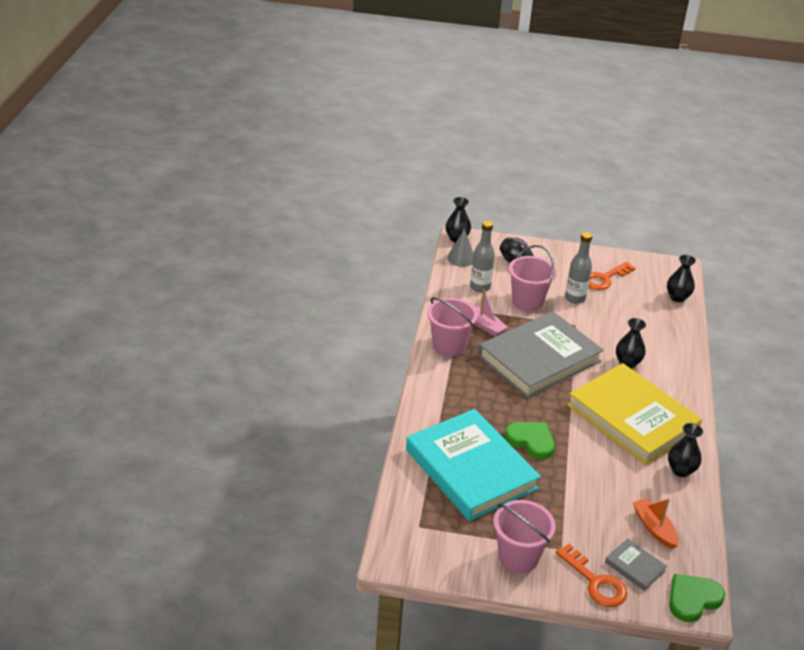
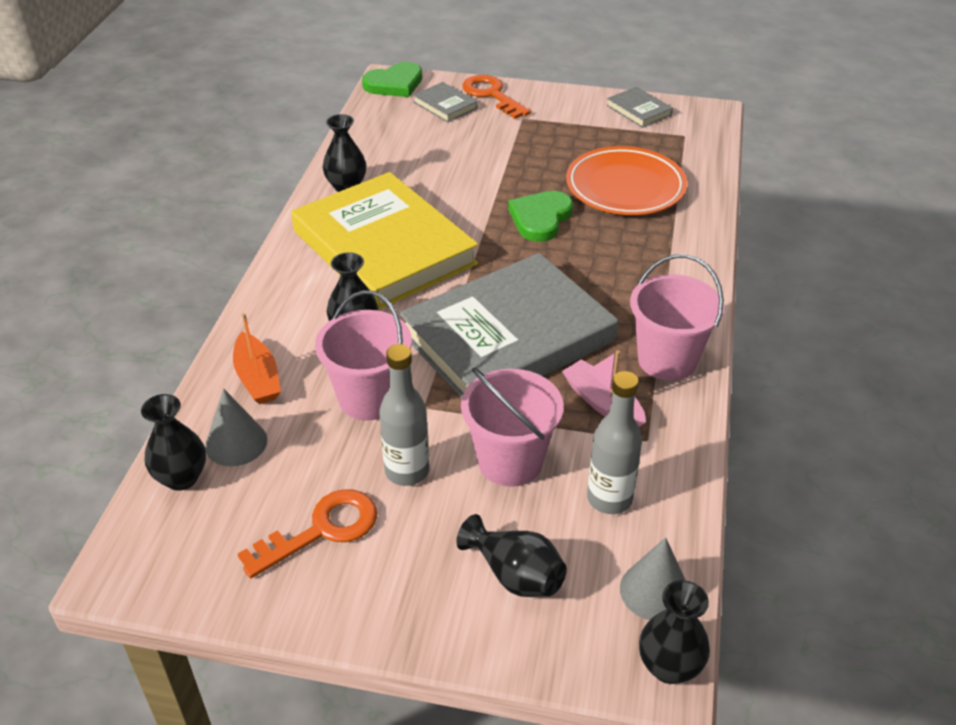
camera: 175 degrees left, 5 degrees up
(457, 560) = (639, 110): none -> grey book
(470, 469) = (625, 187): turquoise book -> orange plate
(518, 557) = (571, 112): pink bucket -> pink bucket (369, 398)
(531, 441) = (540, 218): green heart -> green heart turned 75 degrees clockwise
(654, 528) = (409, 134): orange boat -> orange boat (258, 378)
(661, 310) = (236, 443): none -> grey cone

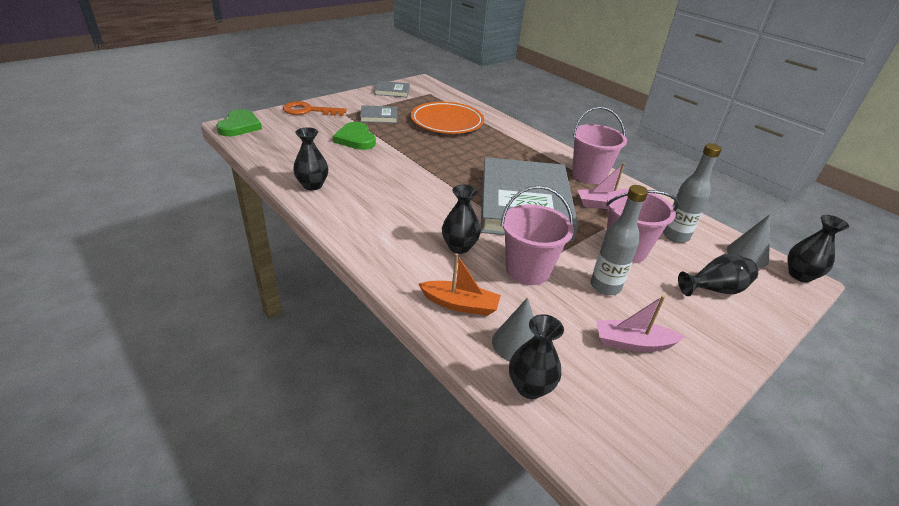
camera: 55 degrees left, 5 degrees down
(321, 530) = (633, 343): orange key -> pink boat
(383, 247) = (393, 201): yellow book -> none
(445, 105) = (292, 124): grey book -> grey book (379, 116)
(540, 218) = (438, 150): green heart -> green heart (355, 139)

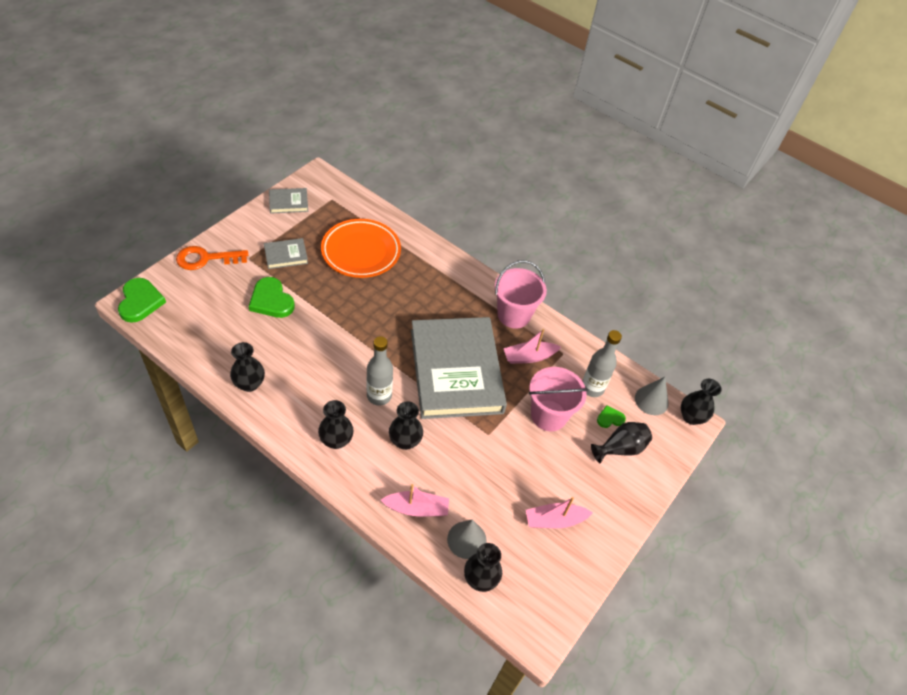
camera: 15 degrees left, 15 degrees up
(384, 236) = (336, 440): none -> black vase
(460, 304) = (416, 508): orange boat -> pink boat
(527, 270) = (467, 458): pink bucket -> none
(605, 286) = (532, 463): grey bottle -> grey bottle (379, 396)
(698, 262) = (610, 418): none -> green heart

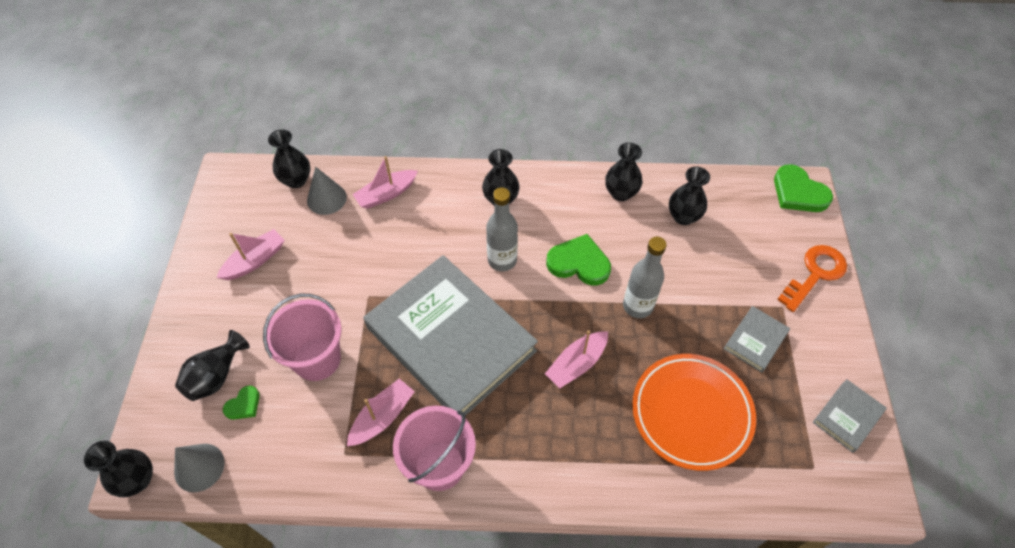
camera: 150 degrees right, 5 degrees up
(271, 300) = (701, 278): green heart -> green heart (579, 263)
(395, 309) = (576, 364): none -> pink boat
(405, 441) = (442, 237): black vase -> black vase (683, 216)
(592, 388) = (283, 430): grey bottle -> grey bottle (637, 306)

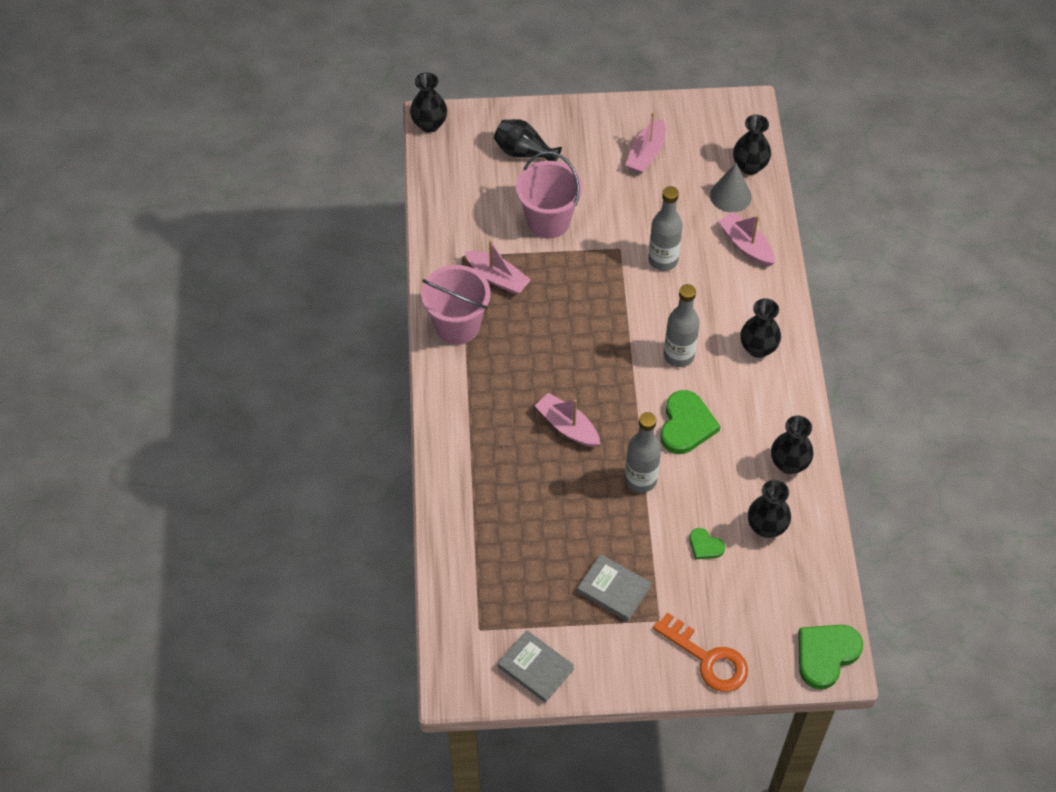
camera: 85 degrees right, 0 degrees up
(199, 467) = (442, 161): grey cone -> none
(243, 405) = (499, 177): green heart -> green heart (705, 546)
(255, 260) = (646, 154): pink boat -> pink boat turned 75 degrees clockwise
(390, 261) = (663, 260): none -> grey bottle
(450, 339) = (581, 320): grey book -> none
(691, 413) = (526, 525): orange plate -> none

